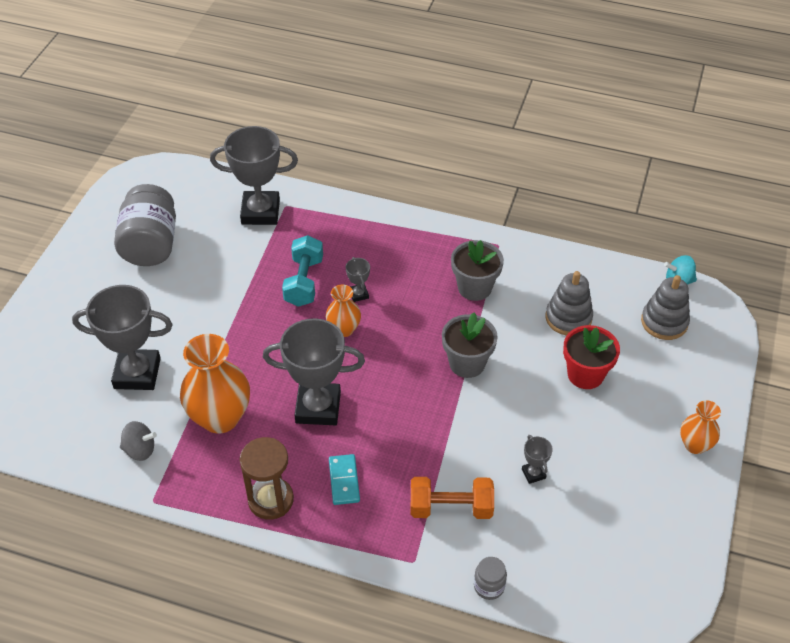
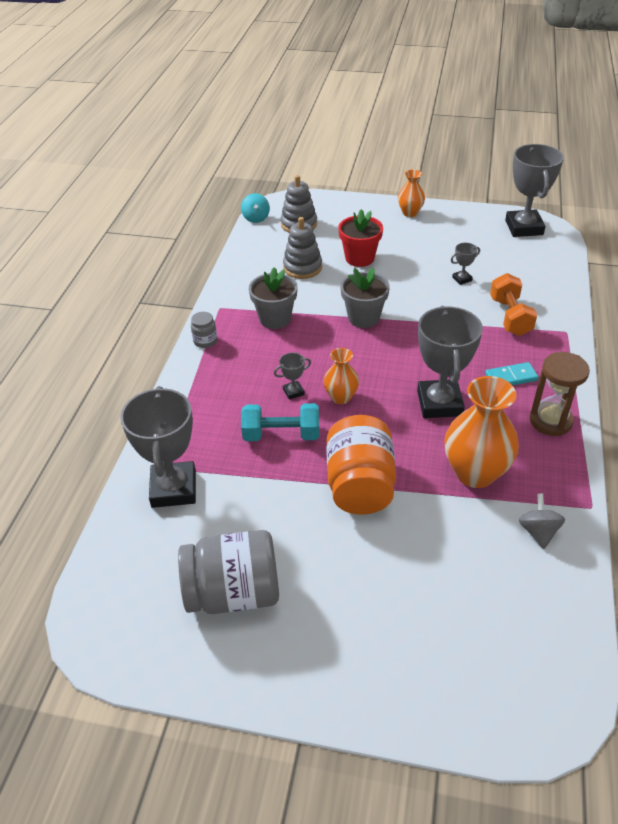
camera: 95 degrees left, 5 degrees down
(137, 373) = (441, 558): grey trophy -> grey trophy (524, 227)
(230, 330) = (360, 485): none -> orange jar
(489, 586) = (567, 295): grey jar -> grey jar (205, 341)

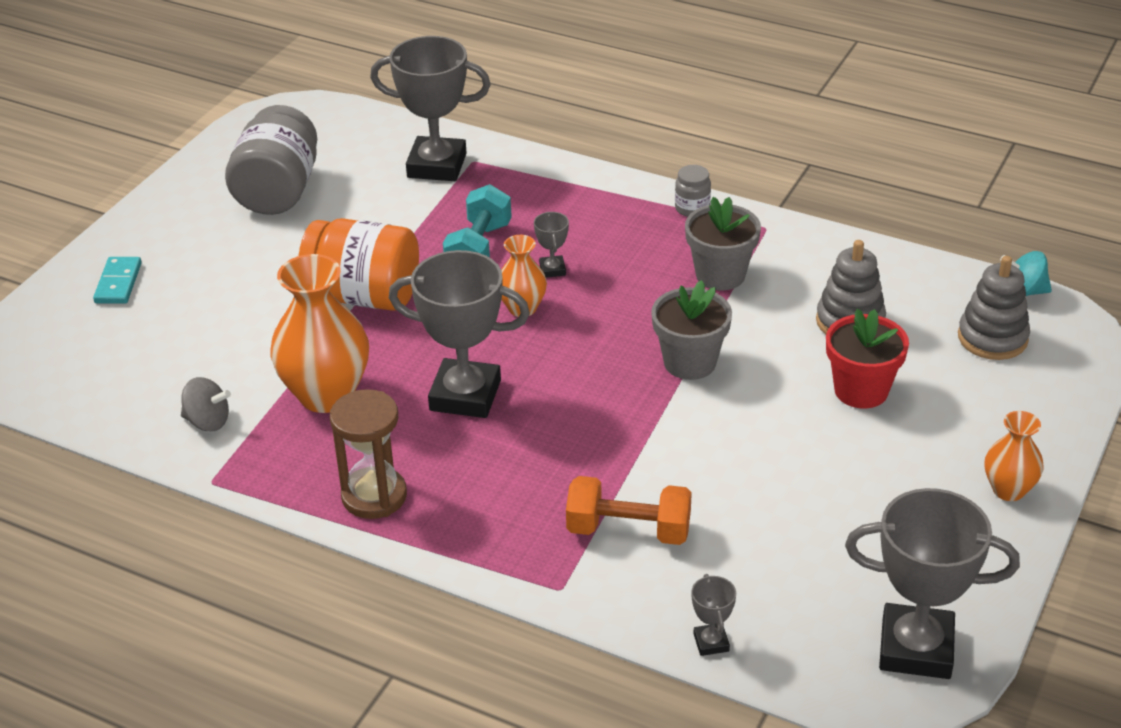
camera: 105 degrees right, 5 degrees down
(462, 279) = (758, 501): grey trophy -> grey trophy (711, 642)
(511, 377) = (482, 484): turquoise domino -> turquoise domino (118, 283)

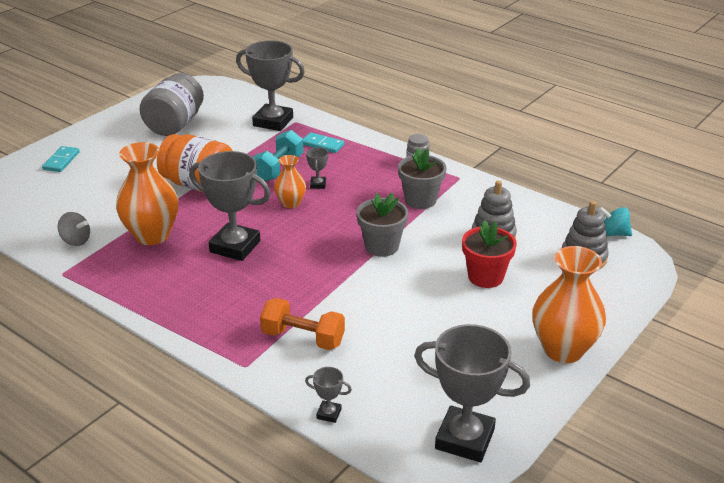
camera: 10 degrees right, 5 degrees down
(374, 496) = (154, 295): brown hourglass -> none
(532, 197) = (322, 145): none -> turquoise domino
(711, 642) = (329, 414): grey trophy -> grey trophy turned 75 degrees counterclockwise
(1008, 490) = (563, 349): orange vase -> orange vase, size x1.82

